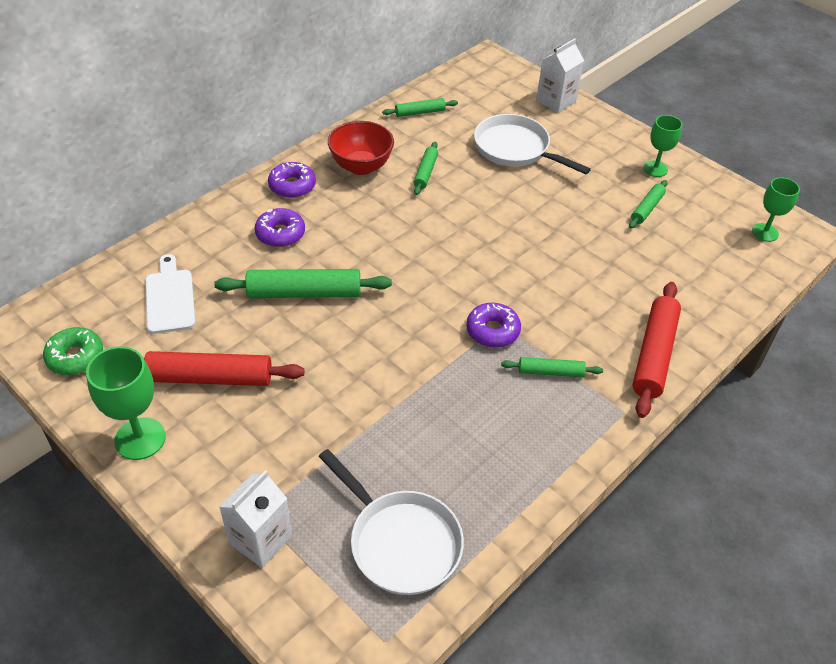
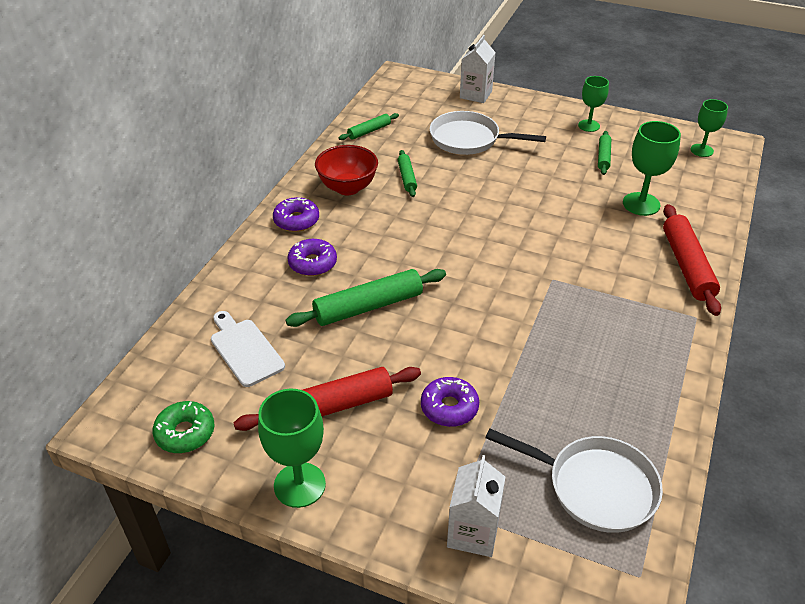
camera: 20 degrees left, 5 degrees down
(492, 331) = (550, 287): purple donut -> purple donut (449, 407)
(550, 372) = (618, 305): green rolling pin -> none
(651, 272) = (641, 204): none -> green goblet

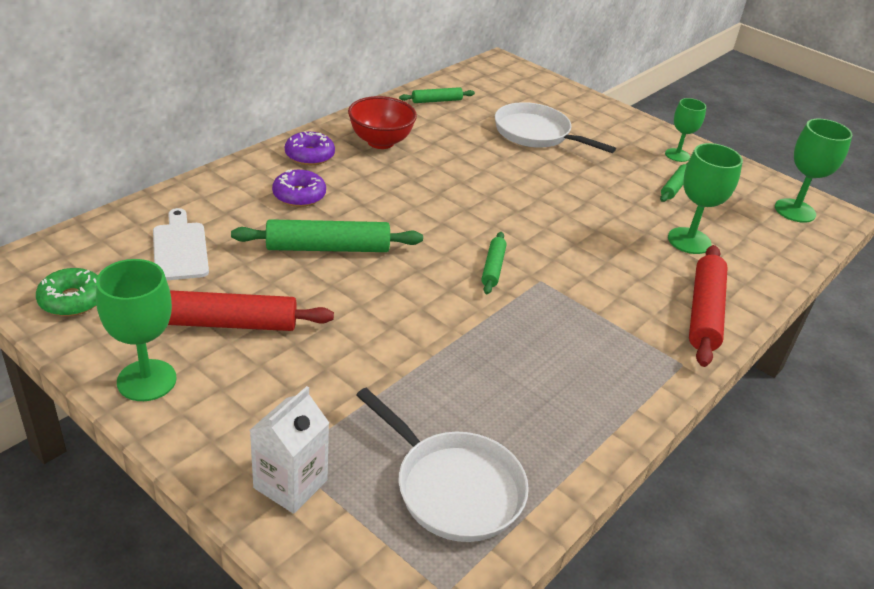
camera: 15 degrees right, 5 degrees down
(407, 177) = (447, 149): green rolling pin -> green rolling pin (493, 268)
(449, 407) = (347, 362): purple donut -> none
(475, 94) = (570, 97): white carton -> none
(701, 150) = (795, 211): green goblet -> green goblet, size x1.52

